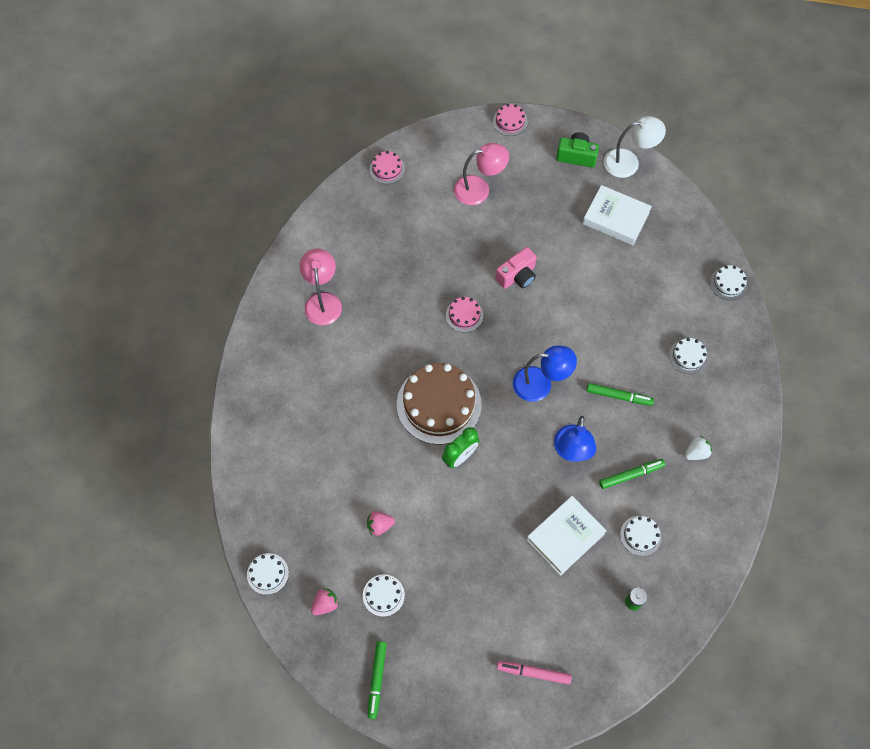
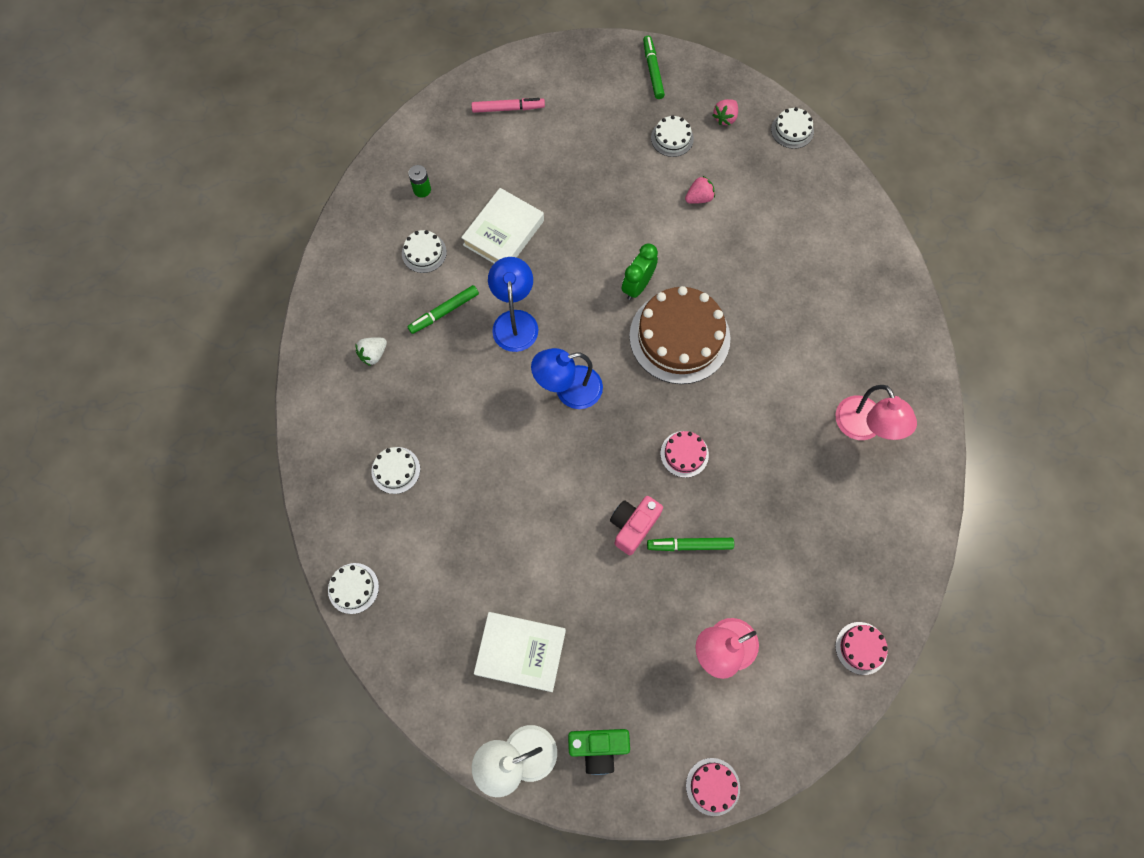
camera: 165 degrees right, 5 degrees up
(619, 396) = (473, 398): green marker -> green marker (689, 545)

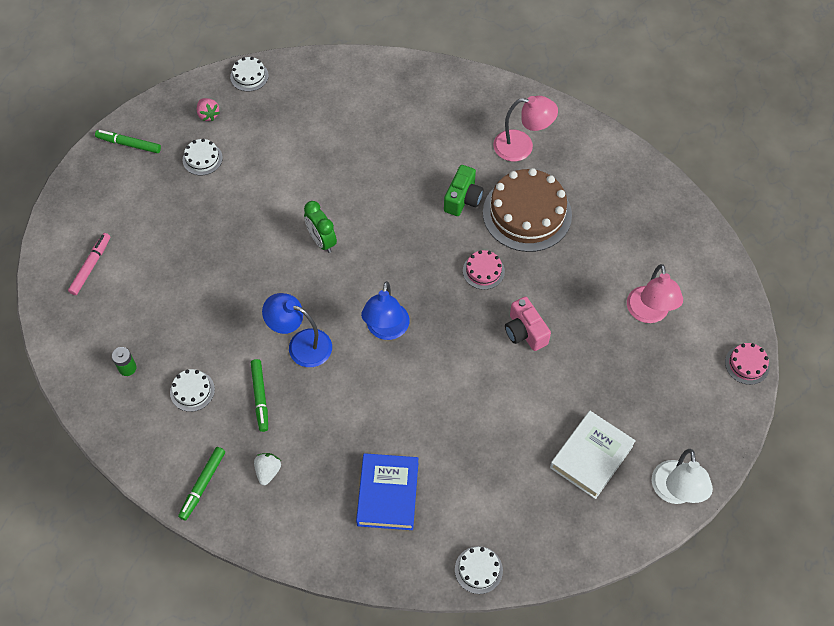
camera: 65 degrees left, 10 degrees down
(373, 354) = (268, 471): white strawberry -> white strawberry turned 150 degrees counterclockwise
(395, 470) = (388, 494): white cake -> blue book
(503, 233) = (212, 319): white book -> none
(598, 748) = (689, 431): green camera -> green camera (463, 199)
(679, 337) = (383, 231): brown cake -> brown cake (527, 213)
(689, 545) = (558, 299): green marker -> green marker (203, 485)
(699, 198) = (269, 164): pink strawberry -> none
(861, 648) = (684, 225): pink cake -> none

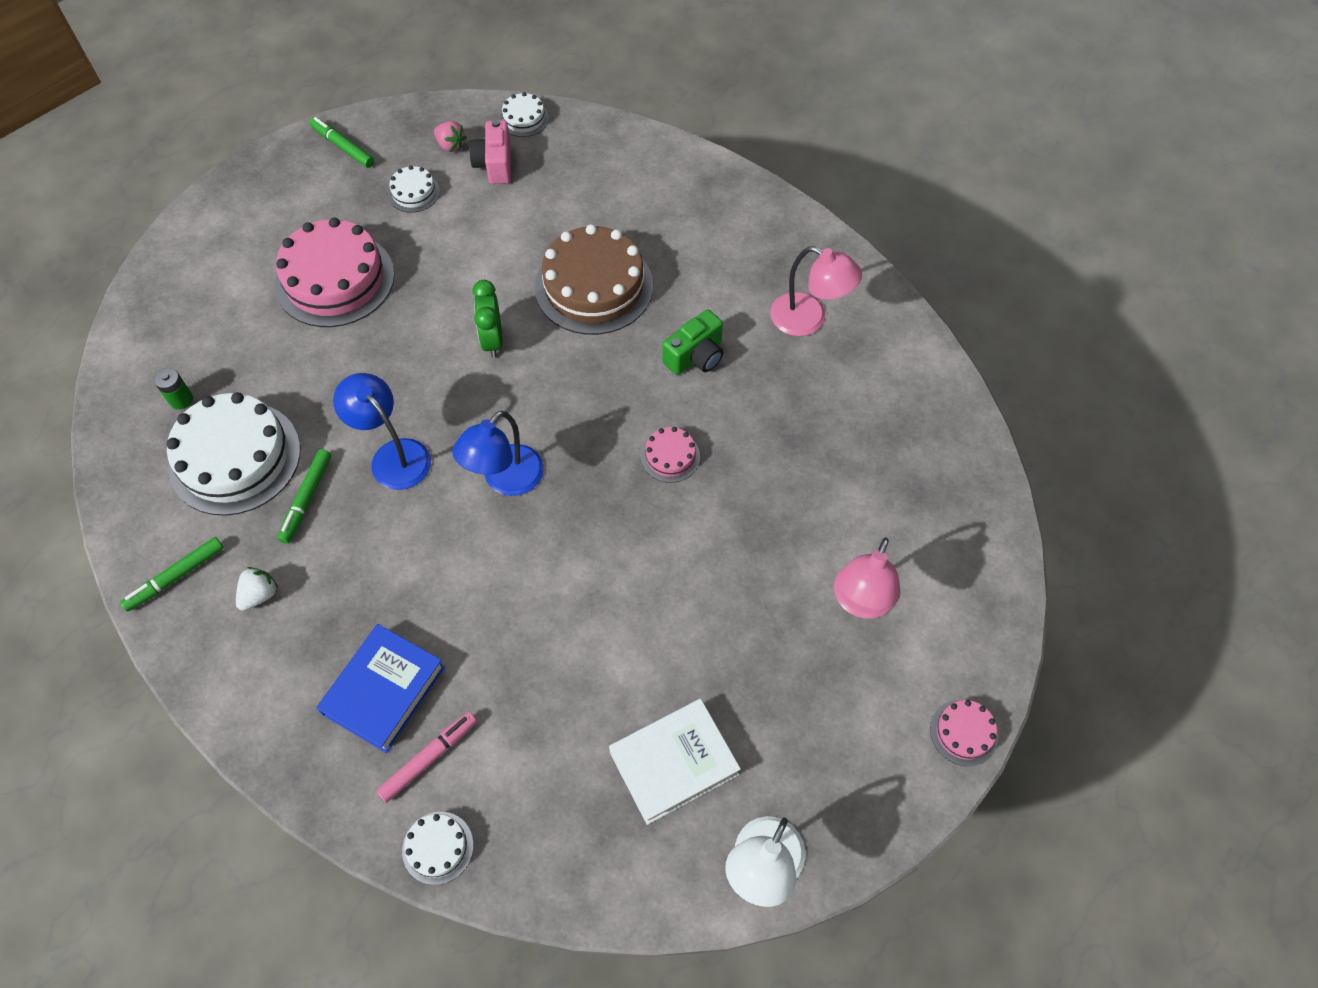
camera: 25 degrees right, 0 degrees up
(91, 266) = (216, 267): pink marker -> pink marker (429, 758)
(184, 242) = (335, 279): none -> pink cake
(192, 391) = (235, 457): white cake -> white cake, size x2.17
(208, 115) = (451, 145): pink strawberry -> pink strawberry turned 45 degrees counterclockwise
(525, 332) = (679, 556): pink camera -> pink camera (495, 164)
(527, 213) = (768, 406): brown cake -> brown cake (594, 286)

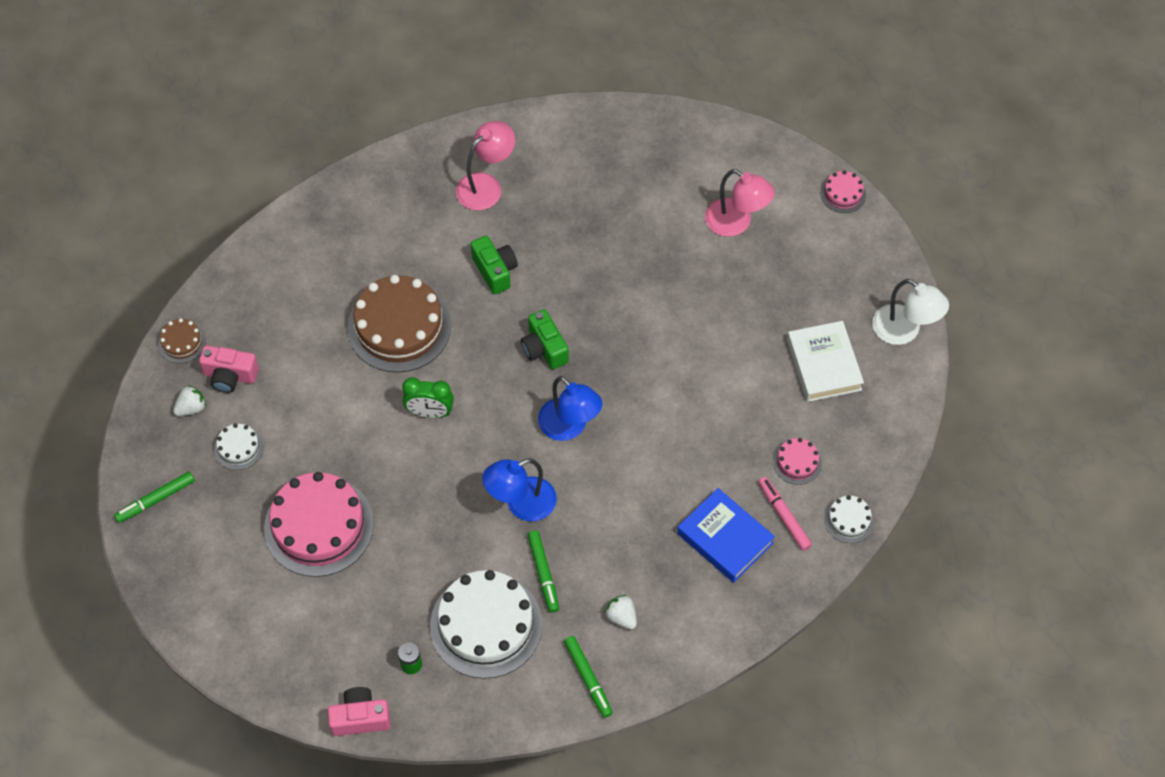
camera: 75 degrees left, 0 degrees up
(116, 370) = (360, 718): none -> pink camera
(307, 499) = (543, 573): green marker -> green marker turned 45 degrees clockwise
(451, 145) = (191, 408): pink strawberry -> white strawberry
(524, 118) = (182, 342): white cake -> brown cake
(605, 429) = (544, 349): none -> green camera
(670, 456) = (582, 310): pink cake -> pink cake (797, 462)

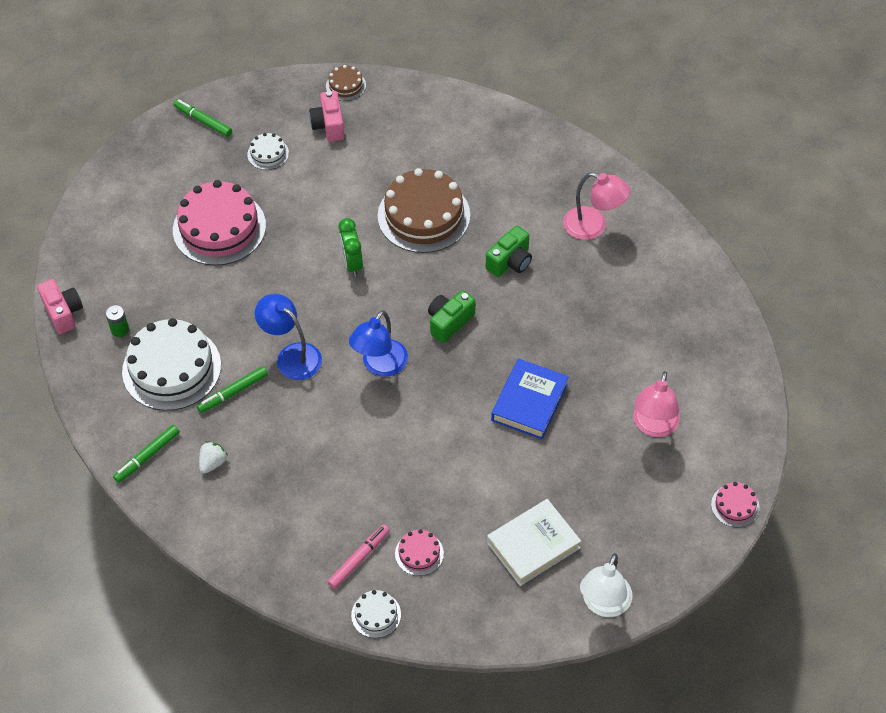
camera: 70 degrees right, 5 degrees down
(191, 408) = (290, 113): white strawberry -> none
(725, 538) = (318, 518): blue book -> blue book (529, 402)

